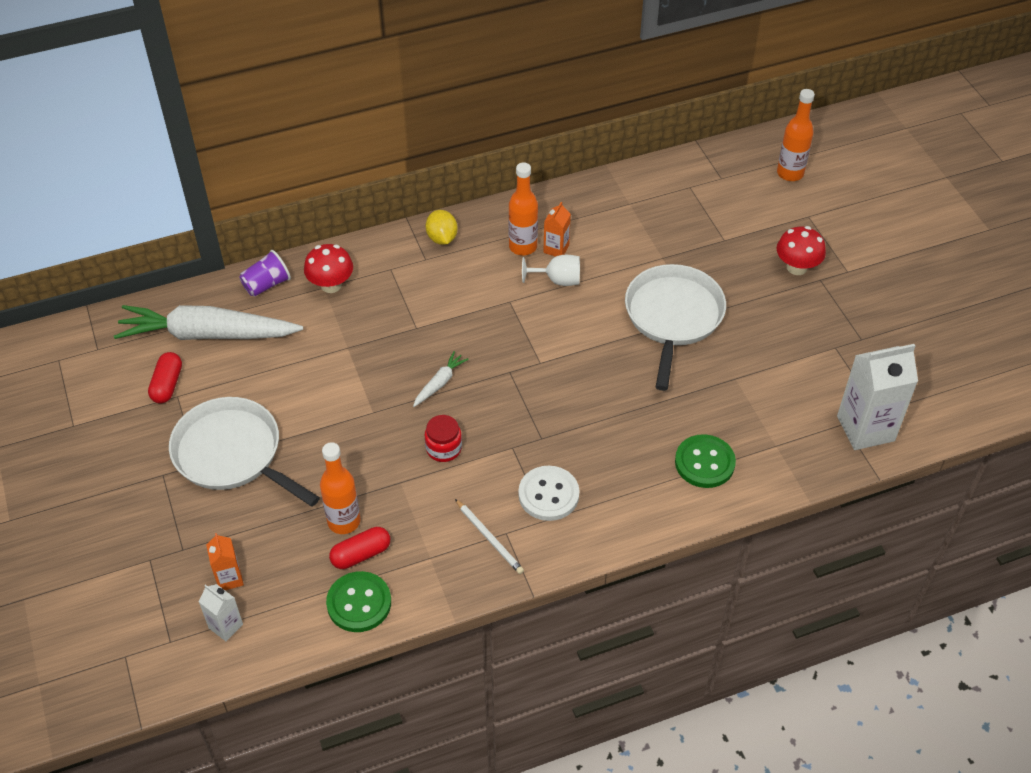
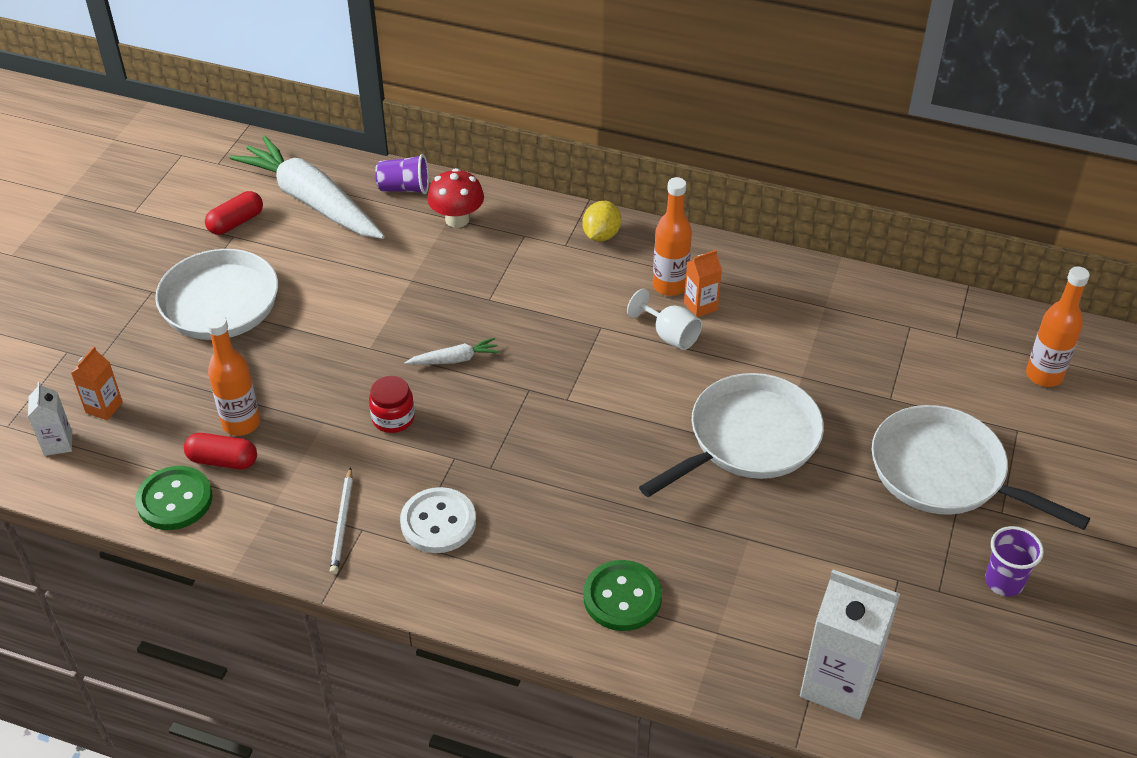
camera: 40 degrees right, 5 degrees down
(797, 267) = (944, 473): red mushroom -> white pan
(887, 311) = (1004, 582): none -> purple cup

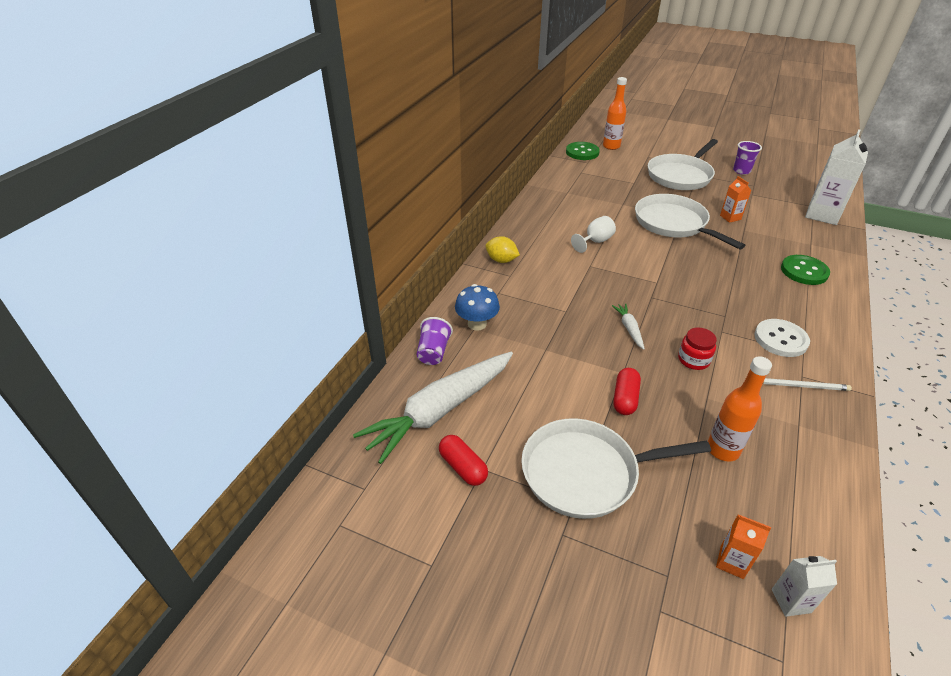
camera: 85 degrees left, 5 degrees down
(174, 500) = (822, 491): green button -> green button (582, 152)
(223, 460) = (767, 460): red capsule -> red capsule (625, 398)
(457, 219) = (477, 324): red mushroom -> blue mushroom
(669, 285) = (551, 238): orange bottle -> none
(700, 306) = (569, 229): orange carton -> orange carton (730, 217)

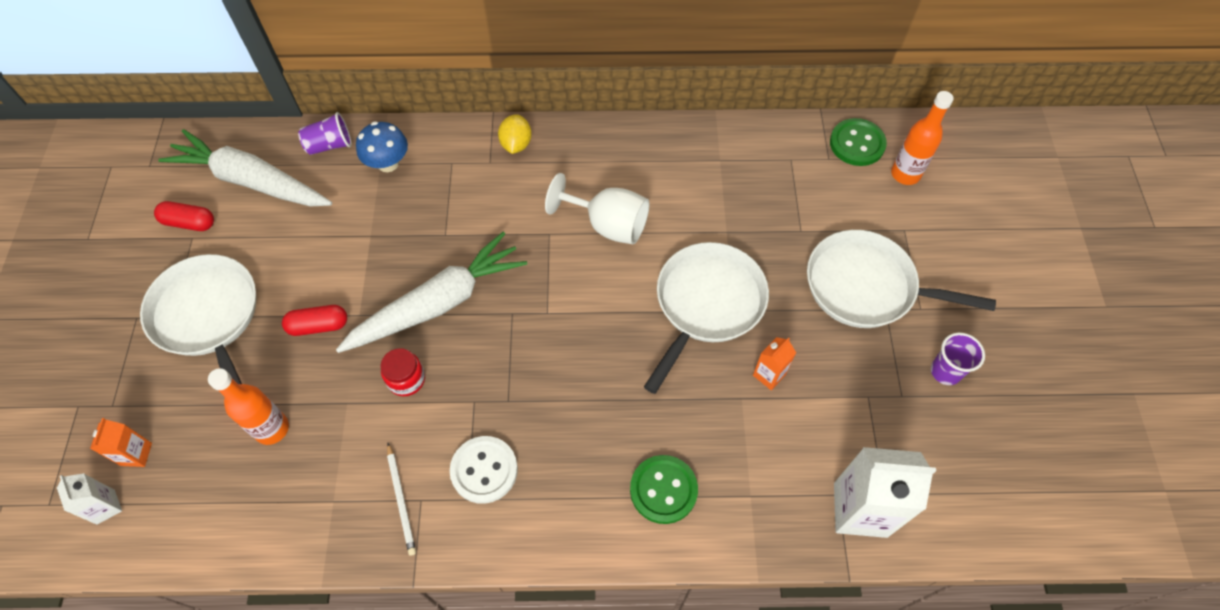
camera: 65 degrees right, 20 degrees up
(463, 467) = (189, 223): red capsule -> red capsule turned 75 degrees clockwise
(595, 242) = (608, 225): white goblet -> white goblet, size x1.54
(629, 329) = (437, 304): white carrot -> white carrot, size x2.40

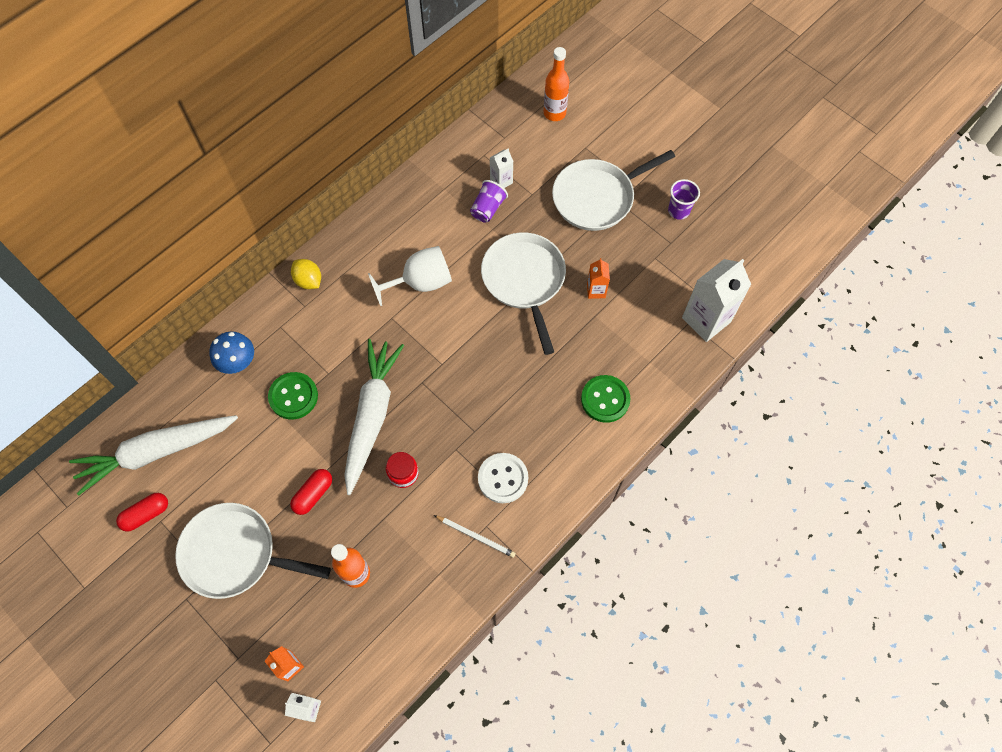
camera: 45 degrees left, 5 degrees up
(330, 145) = (183, 384): purple cup -> purple cup (488, 208)
(782, 195) = (501, 181): none -> white carton
(857, 144) = (511, 115): green button -> green button (293, 396)

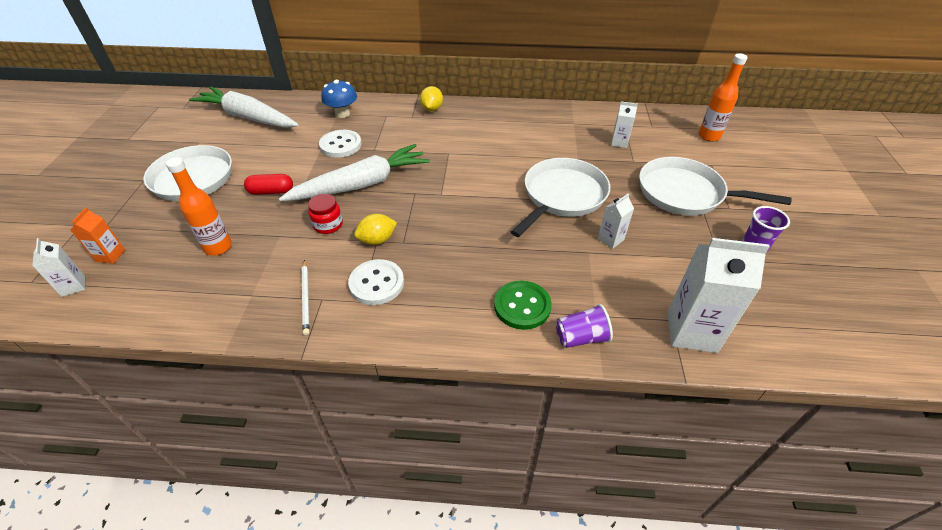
camera: 50 degrees right, 20 degrees down
(146, 514) = (199, 135): red capsule -> none
(293, 396) = (340, 145): green button -> white button
(420, 283) = (491, 150): white goblet -> none
(455, 448) = (377, 240): none -> yellow lemon
(488, 208) = (590, 148): purple cup -> purple cup (581, 337)
(596, 290) = (610, 239): orange carton -> white carton

